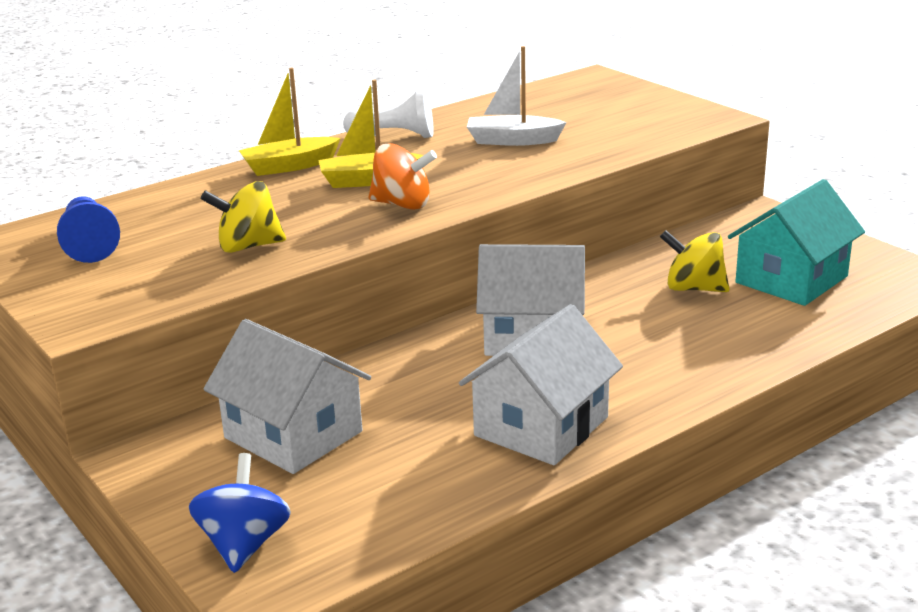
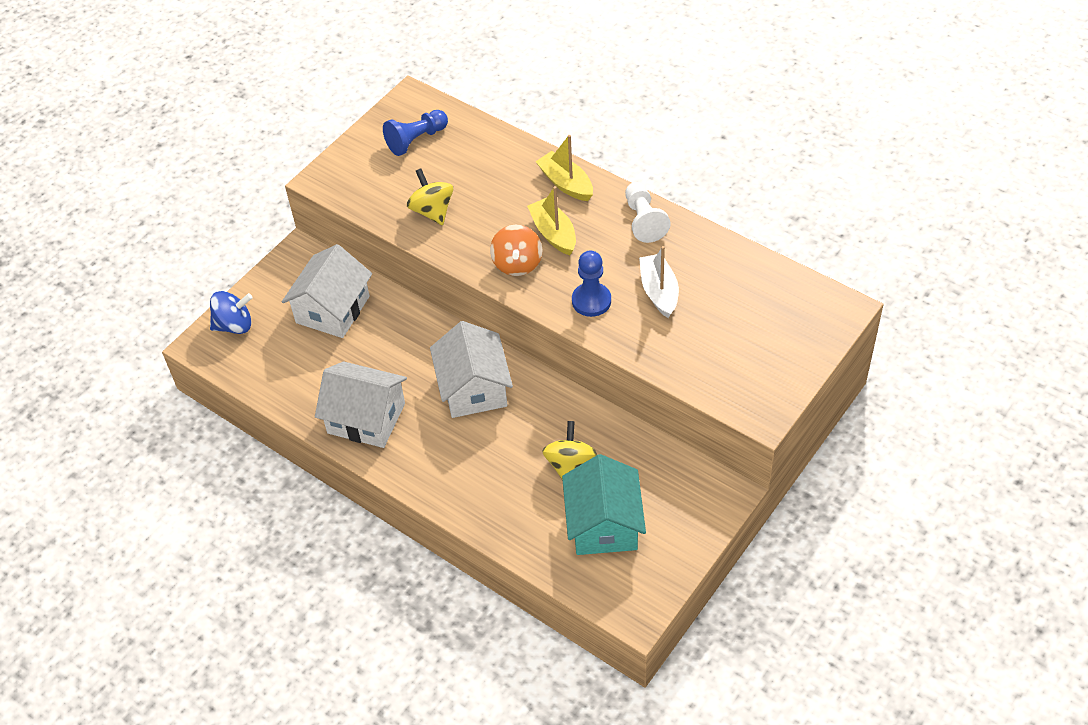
camera: 75 degrees right, 25 degrees up
(501, 172) = (591, 301): none -> blue pawn
(791, 279) = (603, 524): turquoise house -> turquoise house turned 60 degrees clockwise

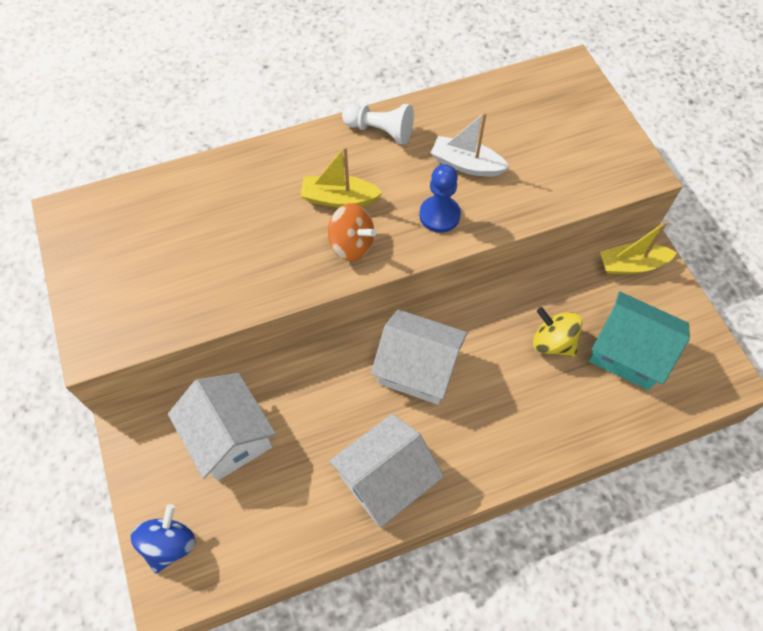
camera: 60 degrees left, 10 degrees up
(416, 140) = (123, 238): blue pawn -> none
(432, 211) = (227, 275): yellow spinning top -> none
(566, 183) = (289, 158): yellow boat -> yellow boat (631, 265)

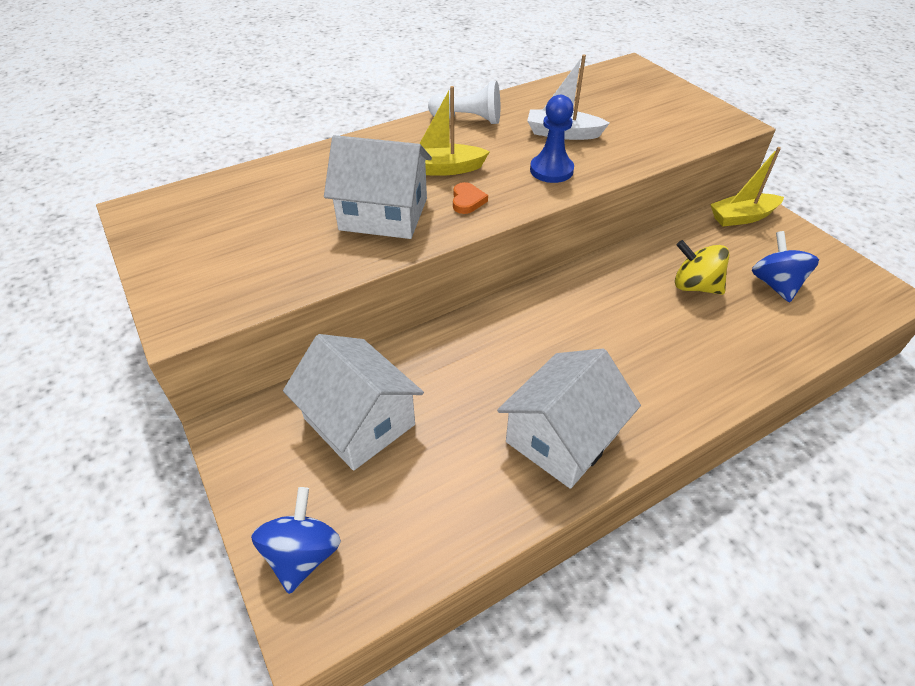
camera: 10 degrees left, 15 degrees down
(351, 244) = (467, 201): orange spinning top -> orange heart
(417, 368) = (561, 326): white house -> white house (383, 214)
(628, 352) = (775, 284): turquoise house -> blue spinning top

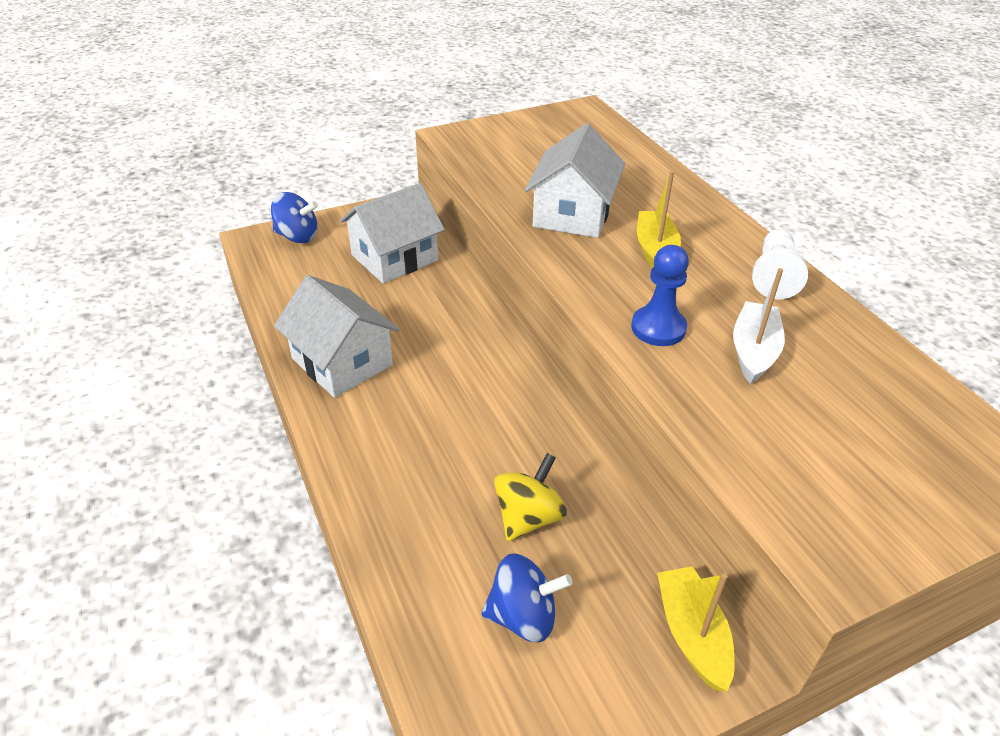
camera: 95 degrees right, 5 degrees down
(467, 201) = (594, 262): orange heart -> none

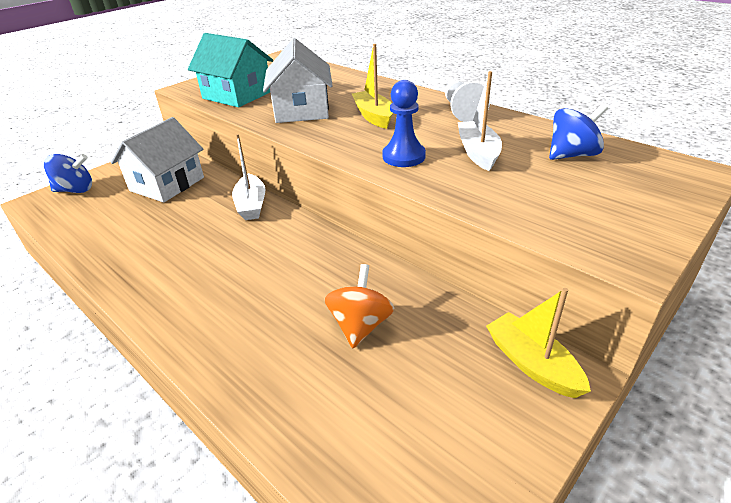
camera: 20 degrees left, 5 degrees down
(342, 362) = (149, 264): white house -> none
(476, 318) = (251, 205): none -> white boat
(506, 166) = (237, 95): none -> turquoise house
(523, 616) = (395, 401): blue spinning top -> blue spinning top (572, 155)
(528, 517) = (360, 325): yellow spinning top -> orange spinning top

